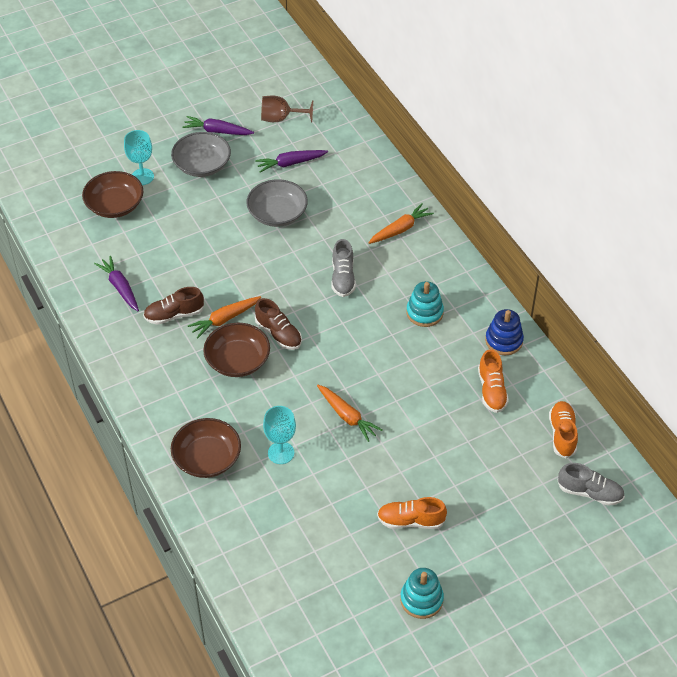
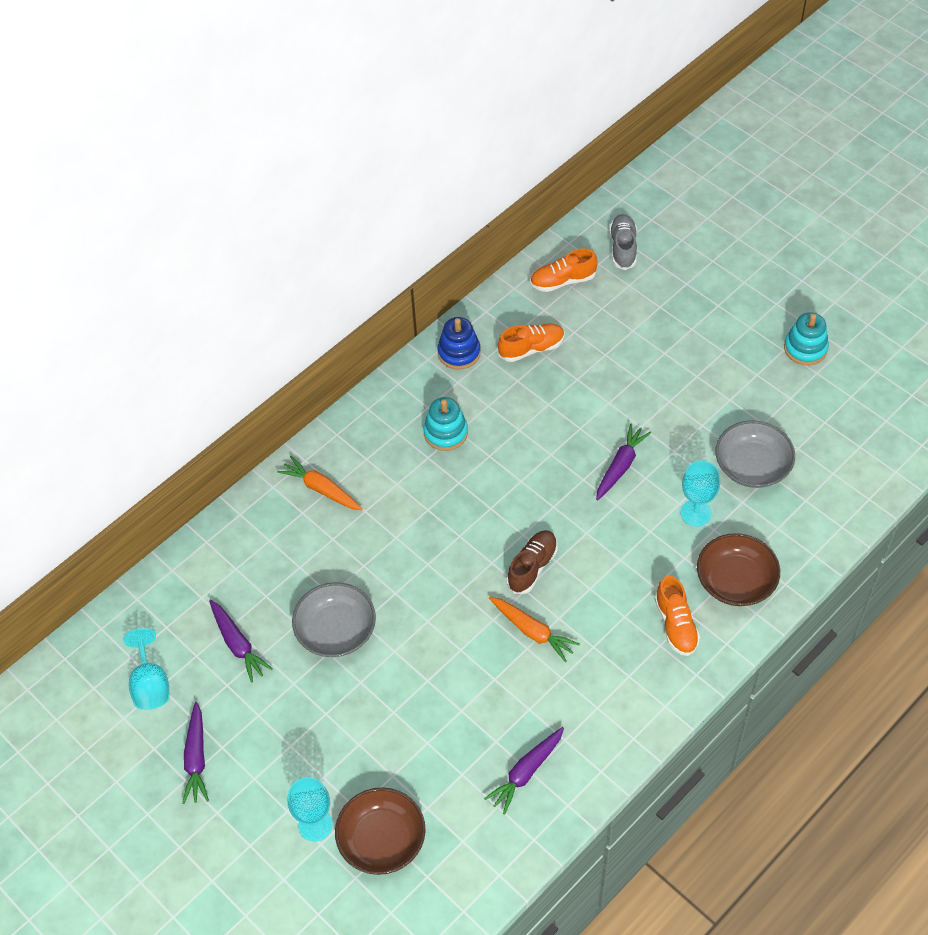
camera: 105 degrees left, 5 degrees up
(174, 315) = (547, 690): brown shoe -> none
(202, 165) = (270, 754): grey bowl -> grey bowl (752, 466)
(237, 360) = (588, 596): brown bowl -> none
(280, 118) = (150, 685): brown goblet -> turquoise goblet
(343, 278) = (421, 527): grey shoe -> none
(347, 416) = (620, 466): orange carrot -> purple carrot
(410, 521) = (723, 378): orange shoe -> orange shoe (675, 625)

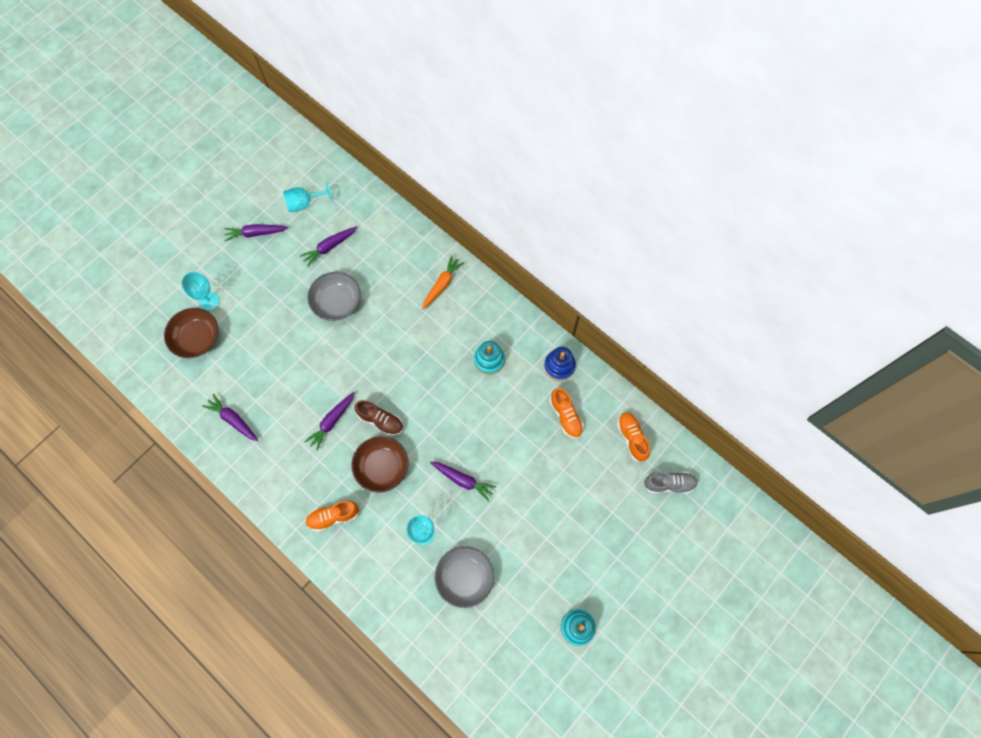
camera: 85 degrees right, 15 degrees up
(532, 631) = (332, 421): orange carrot -> purple carrot
(735, 581) = (367, 560): brown bowl -> brown bowl (382, 467)

